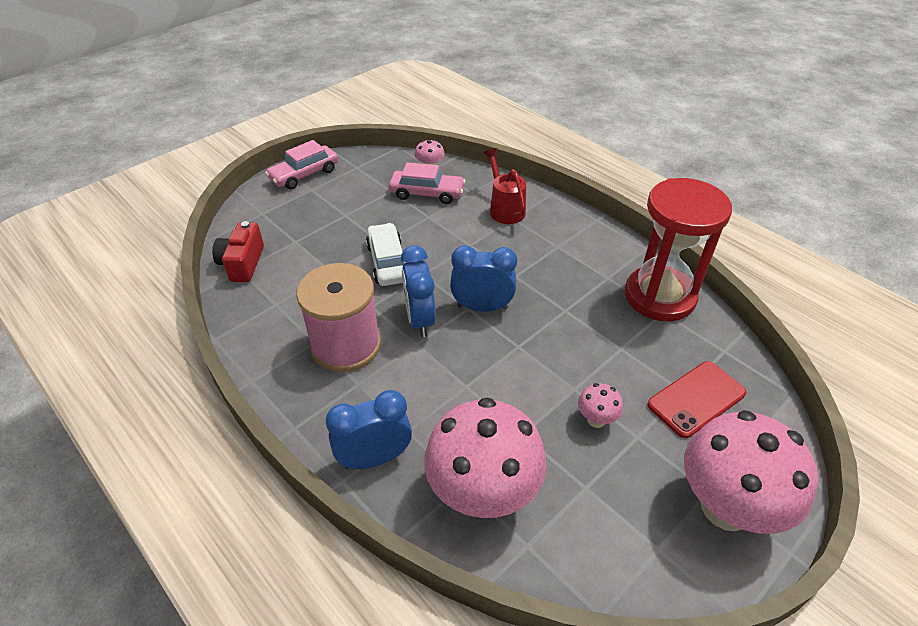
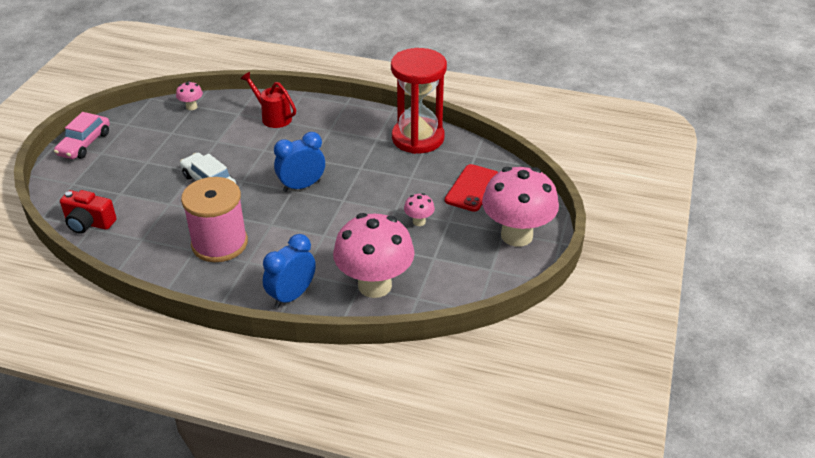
camera: 30 degrees left, 5 degrees down
(242, 263) = (89, 223): red camera -> red camera turned 45 degrees counterclockwise
(420, 319) = (262, 209): blue clock -> none
(427, 193) = (203, 125): pink car -> none

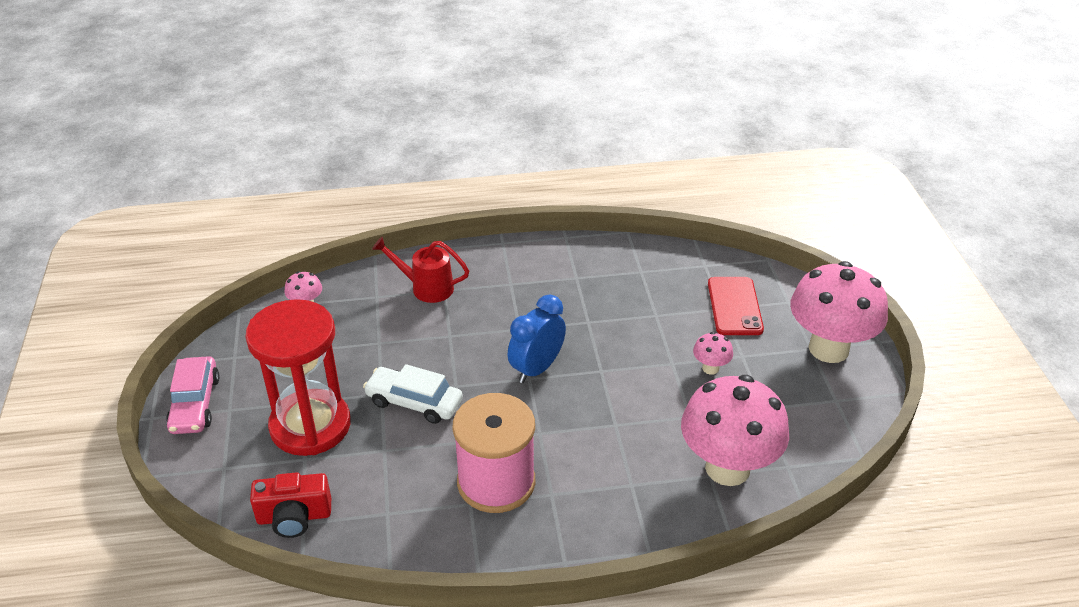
camera: 25 degrees left, 0 degrees up
(292, 296) = (643, 519): blue clock -> none
(418, 138) = (623, 263): red hourglass -> red hourglass (310, 426)

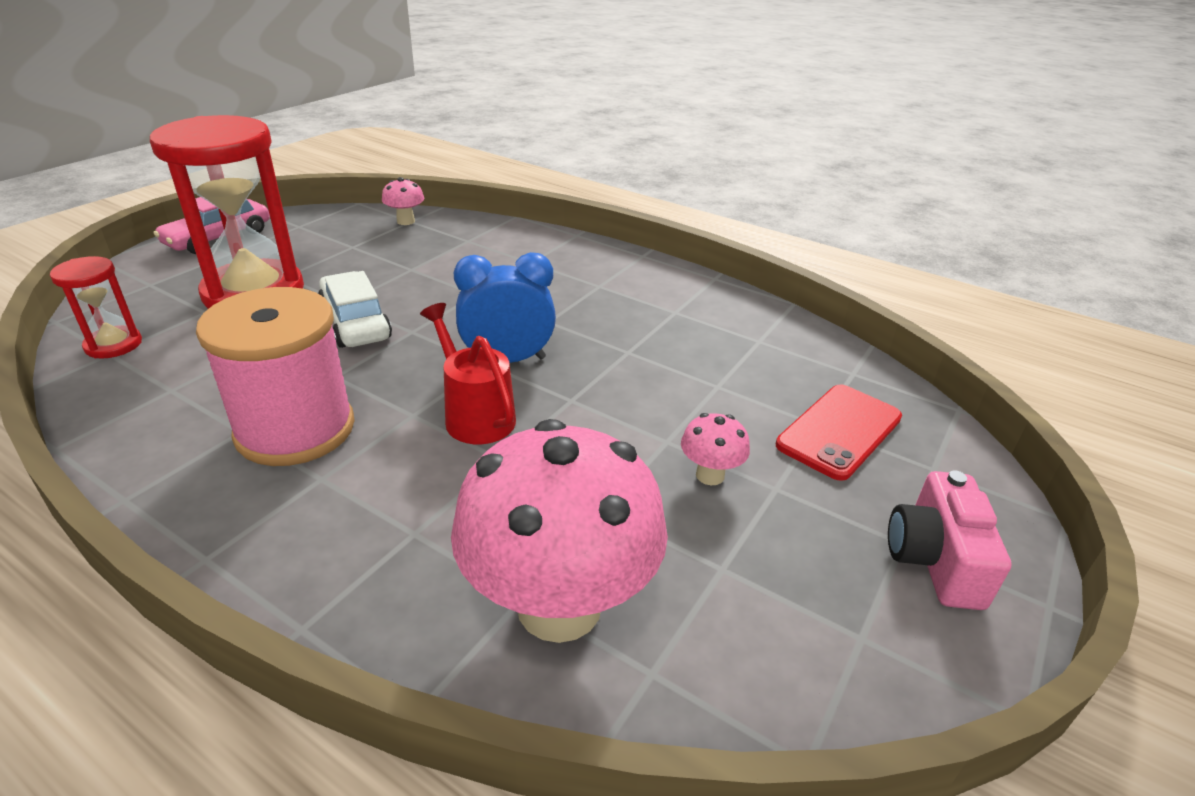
camera: 40 degrees right, 5 degrees down
(294, 517) = (113, 345): red camera -> red hourglass
(426, 288) = (517, 253): red watering can -> red watering can (475, 415)
(828, 349) = (934, 560): pink mushroom -> pink camera

